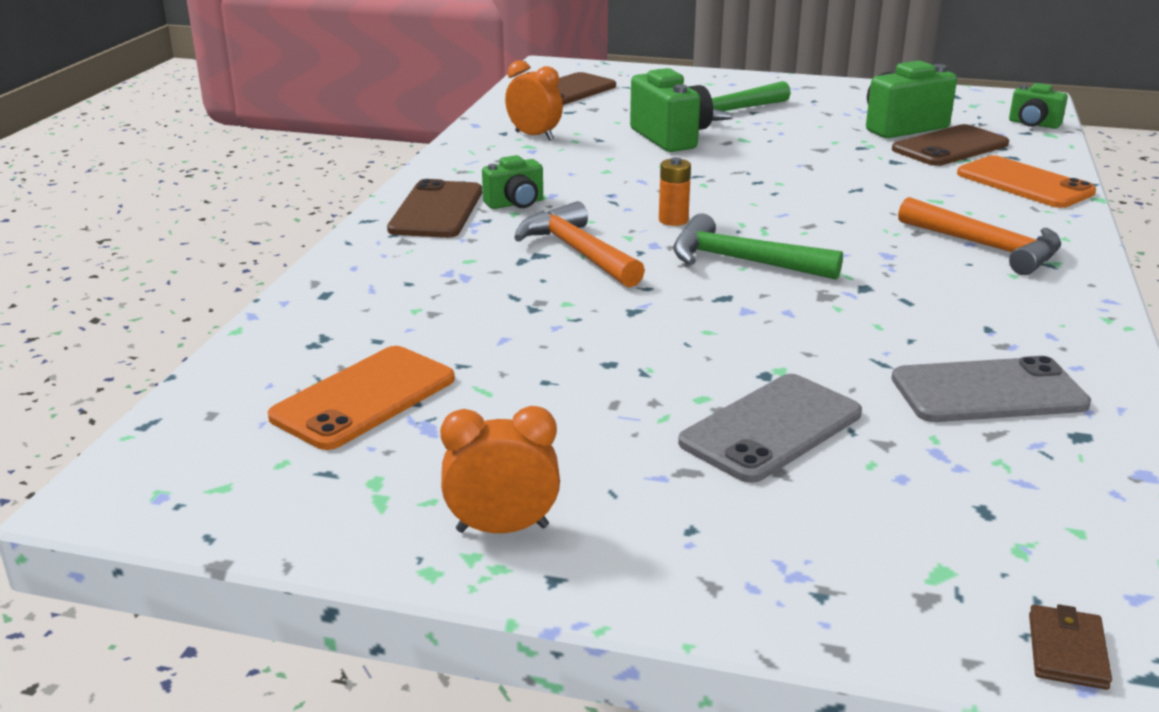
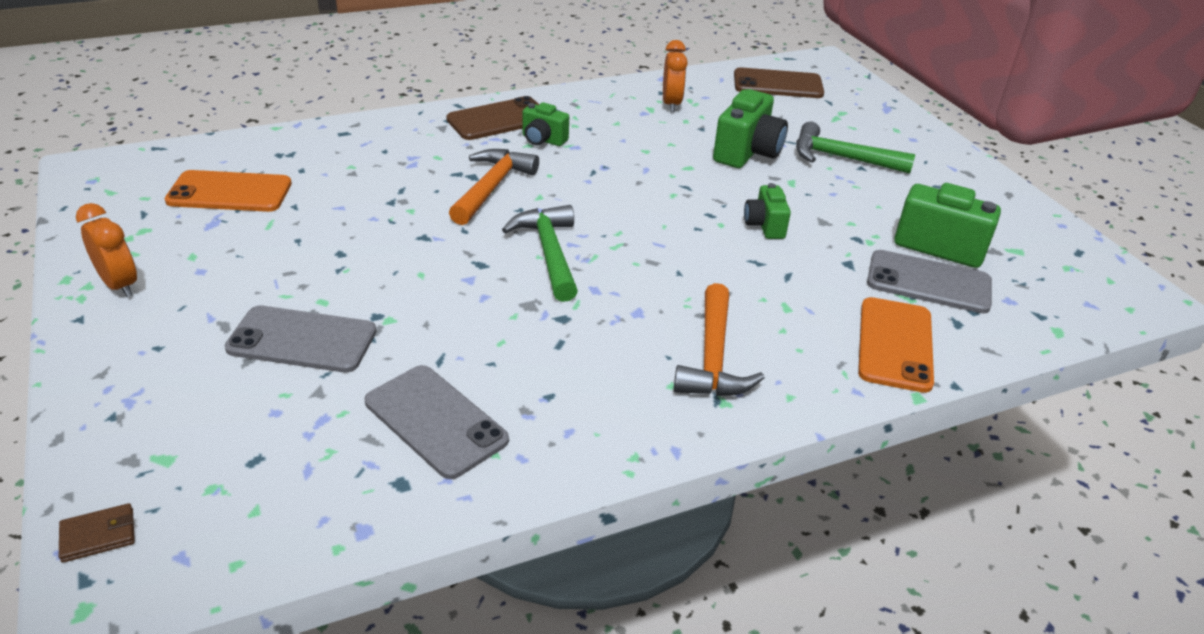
camera: 50 degrees right, 10 degrees up
(673, 220) = (588, 204): orange battery -> none
(950, 147) = (928, 282): brown phone -> grey phone
(1033, 124) = (1070, 314): green camera -> green camera (764, 226)

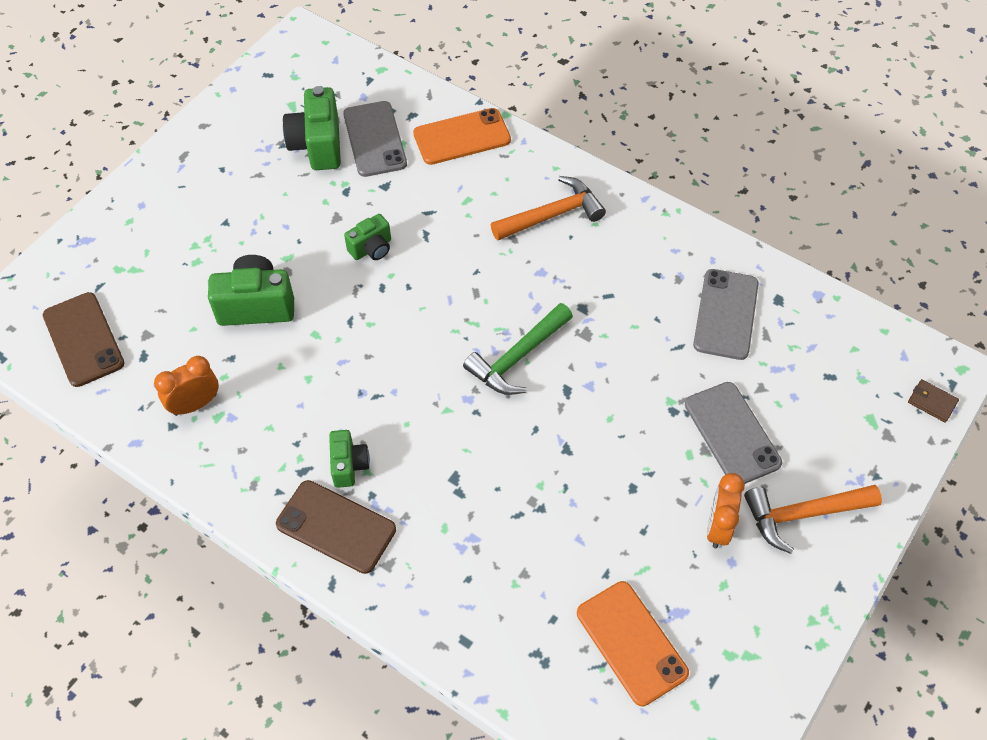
camera: 120 degrees left, 20 degrees up
(119, 285) = (792, 599): orange clock -> orange clock (718, 527)
(492, 187) = (460, 451): orange hammer -> orange hammer (802, 515)
(841, 158) = (217, 240): green hammer -> none

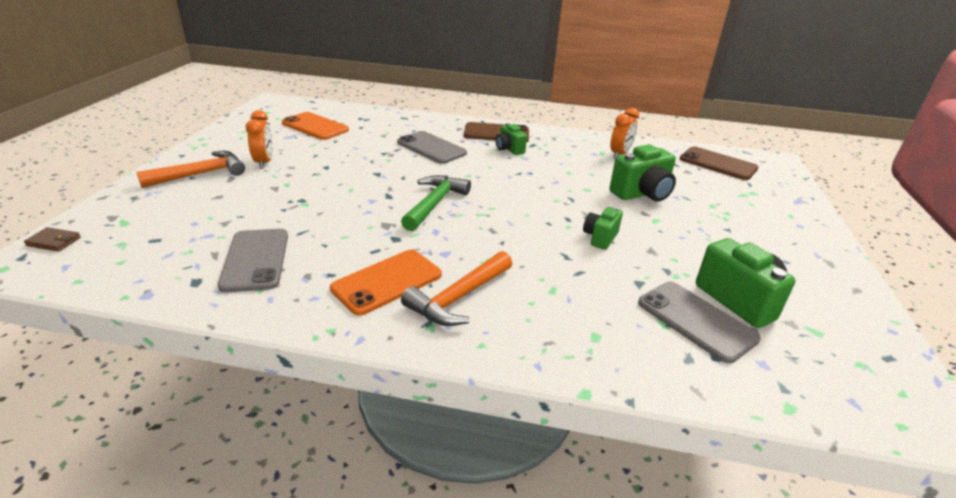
camera: 155 degrees right, 25 degrees down
(462, 137) = (611, 349): orange phone -> orange phone (387, 281)
(732, 433) = (253, 197): grey phone -> grey phone (431, 148)

